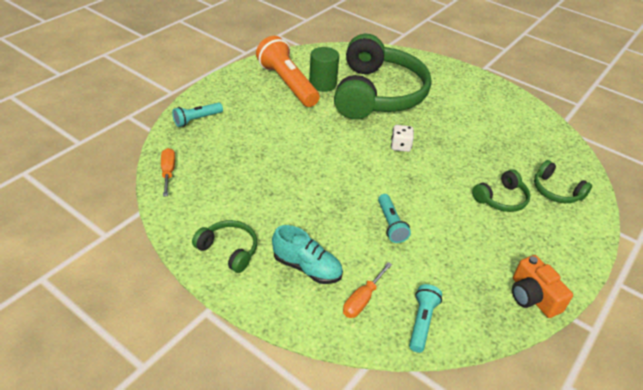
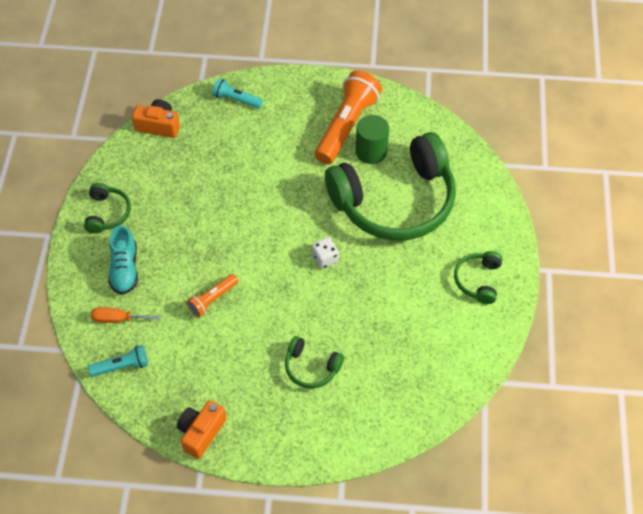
camera: 60 degrees right, 15 degrees up
(168, 172) = (158, 126): orange screwdriver -> orange camera
(391, 224) = (212, 299): turquoise flashlight -> orange flashlight
(556, 191) = (361, 409): green headphones -> green headphones (478, 280)

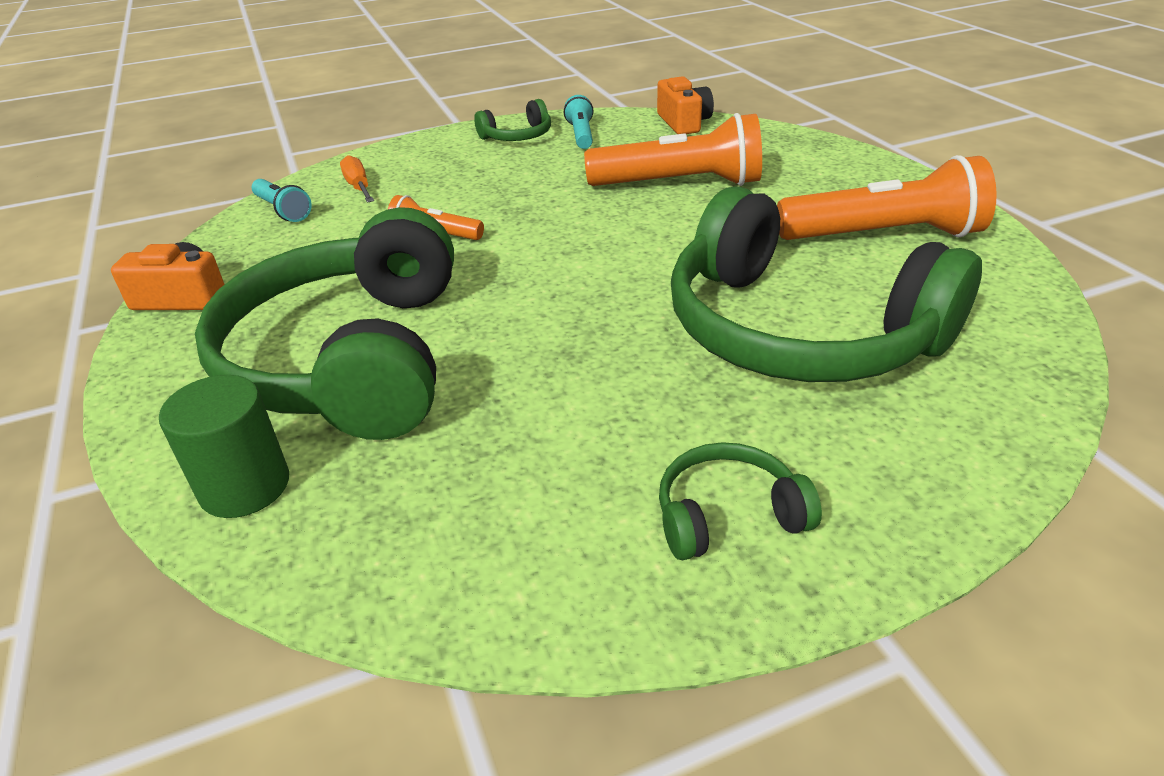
camera: 65 degrees right, 20 degrees down
(125, 269) = (441, 168): turquoise shoe -> none
(236, 99) = (796, 149): turquoise flashlight -> turquoise flashlight (581, 135)
(237, 170) = (680, 184): none -> orange flashlight
(311, 367) = (352, 358): green headphones -> green headphones, size x2.40
(325, 258) = (594, 300): white dice -> none
(371, 151) = (868, 273): green cylinder -> green cylinder (245, 486)

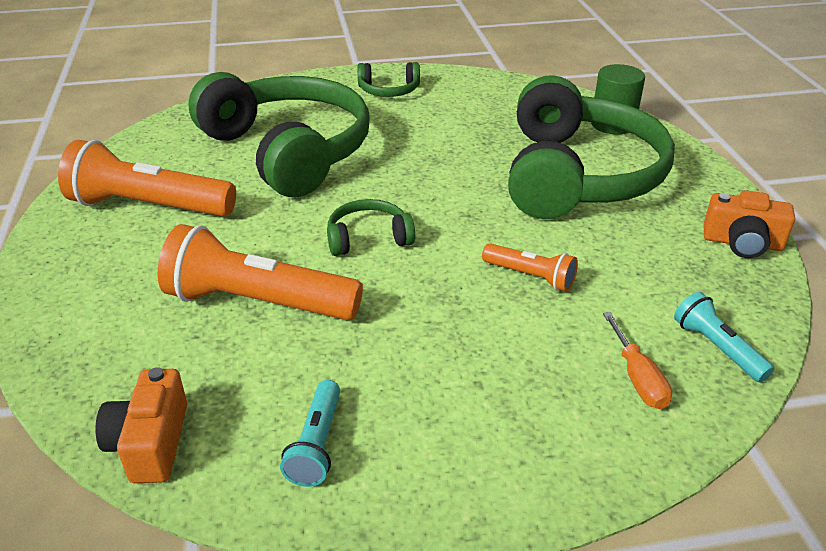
camera: 170 degrees left, 0 degrees up
(517, 136) = (413, 465): green headphones -> green headphones (368, 238)

